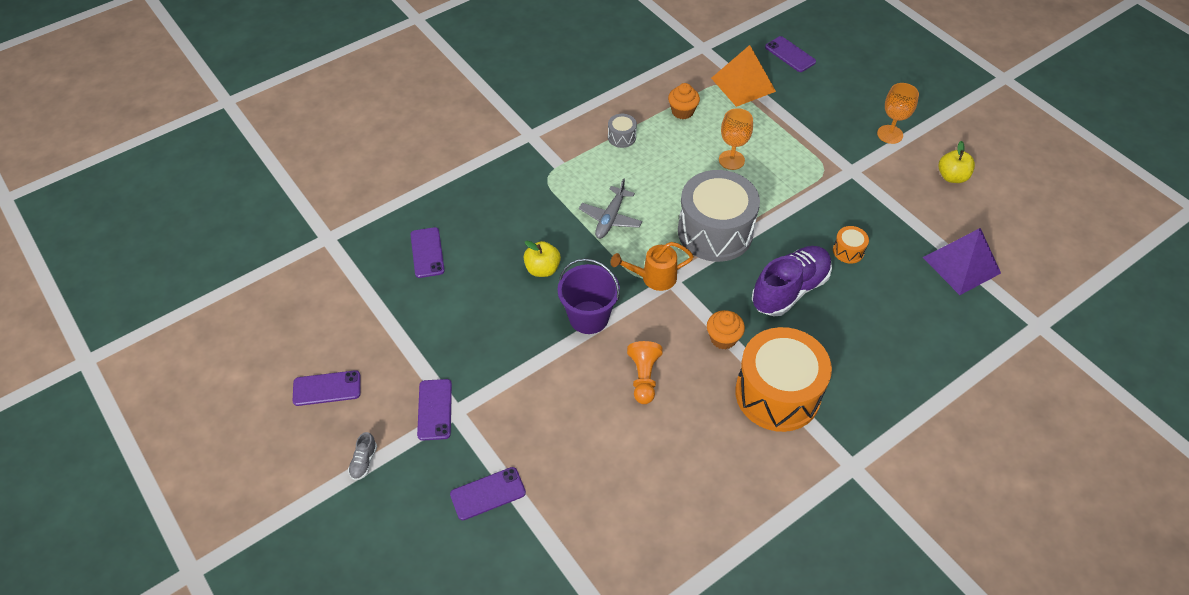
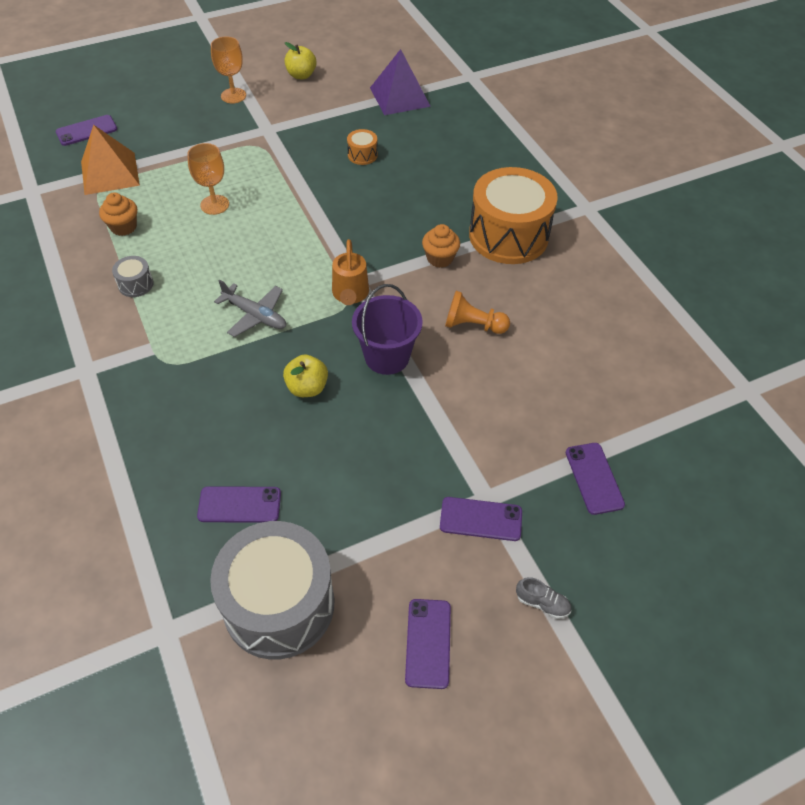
camera: 80 degrees left, 0 degrees up
(715, 232) = (306, 237): grey drum -> grey drum (279, 604)
(789, 290) = (395, 202): purple shoe -> none

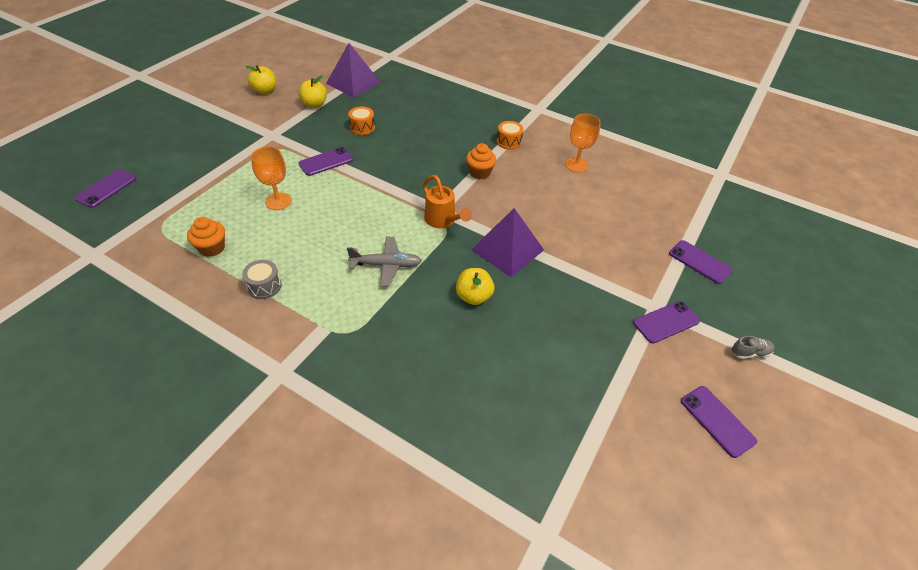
camera: 35 degrees left, 5 degrees down
(110, 173) = (160, 212): orange pyramid -> none
(233, 96) = (221, 121): orange goblet -> orange goblet (576, 165)
(239, 505) = (506, 405): purple phone -> purple phone (326, 162)
(279, 604) = (603, 459): grey drum -> none
(337, 109) = (314, 104): none -> yellow apple
(387, 357) = (507, 249): purple bucket -> purple pyramid
(473, 325) = (541, 205): orange pawn -> none
(508, 235) = (509, 142): orange drum -> orange drum, size x0.41

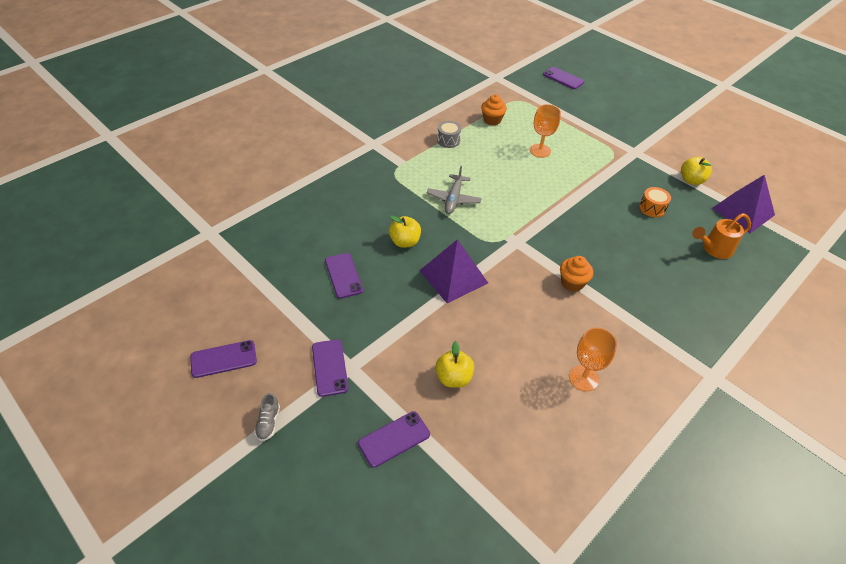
camera: 105 degrees right, 0 degrees up
(265, 91) = (712, 151): yellow apple -> yellow apple (453, 378)
(326, 162) = (593, 180): purple phone -> purple phone (343, 275)
(442, 220) = (501, 241): orange watering can -> orange watering can (714, 249)
(509, 142) = (631, 323): orange drum -> none

